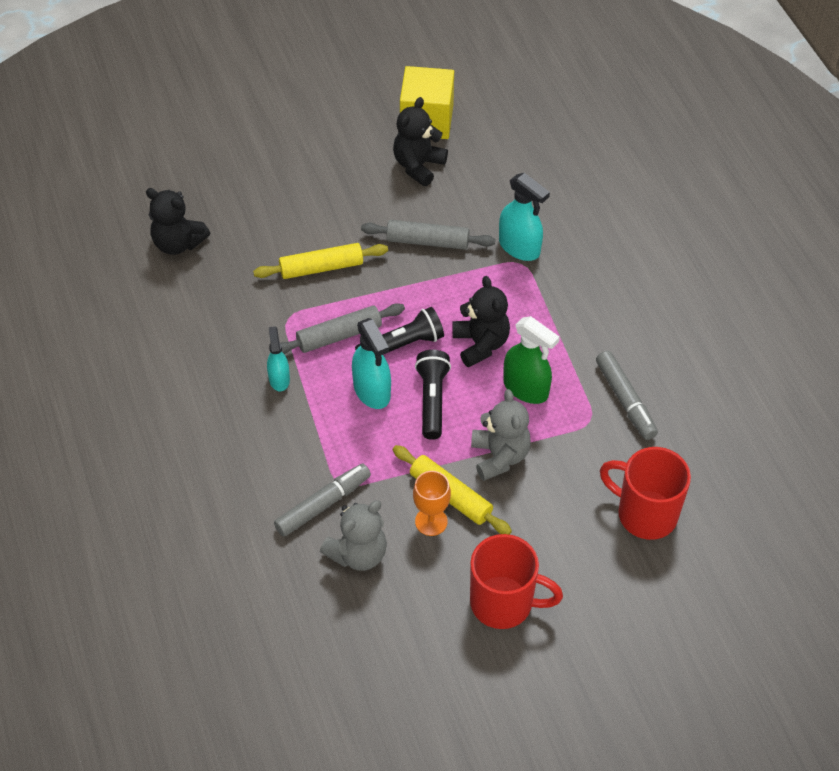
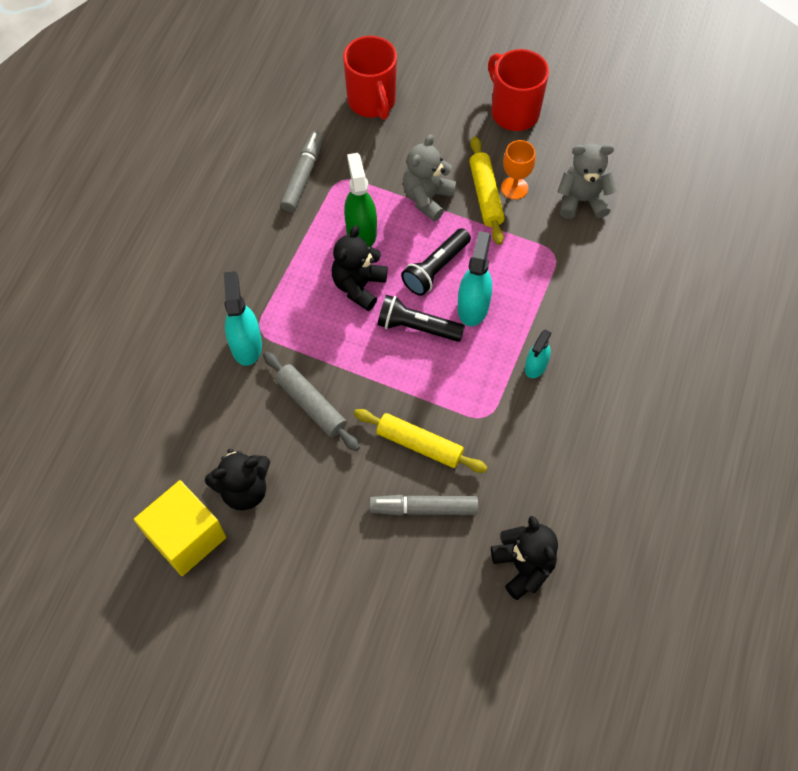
camera: 140 degrees left, 10 degrees up
(323, 504) = (579, 248): grey marker -> grey marker (423, 508)
(339, 335) = (458, 370): grey rolling pin -> none

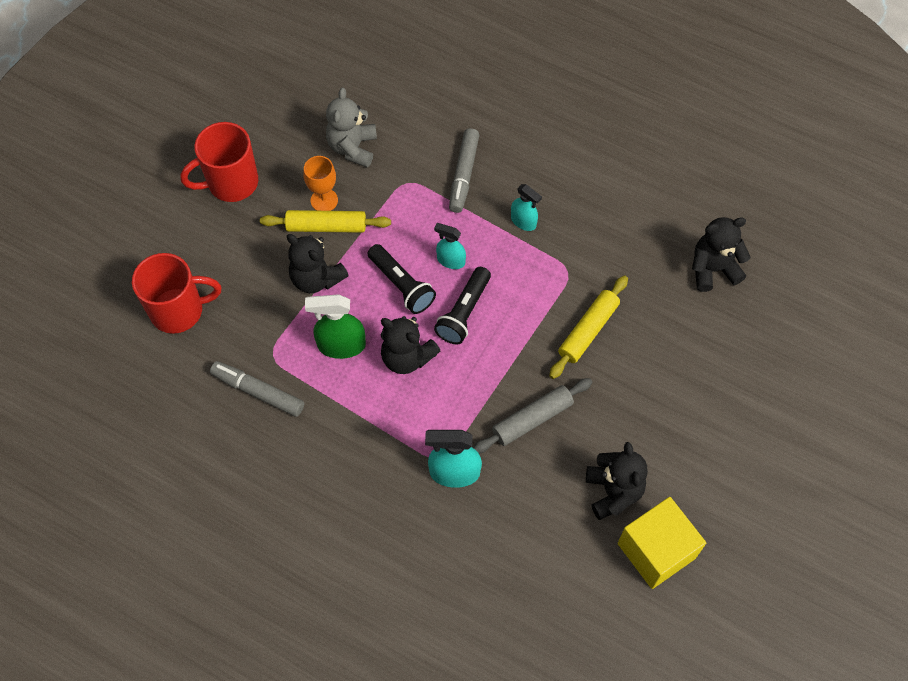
camera: 80 degrees left, 0 degrees up
(423, 508) = (651, 338): grey marker -> grey marker (463, 175)
(427, 198) = (316, 278): grey teddy bear -> black teddy bear
(473, 306) = (450, 260): turquoise spray bottle -> turquoise spray bottle, size x0.63

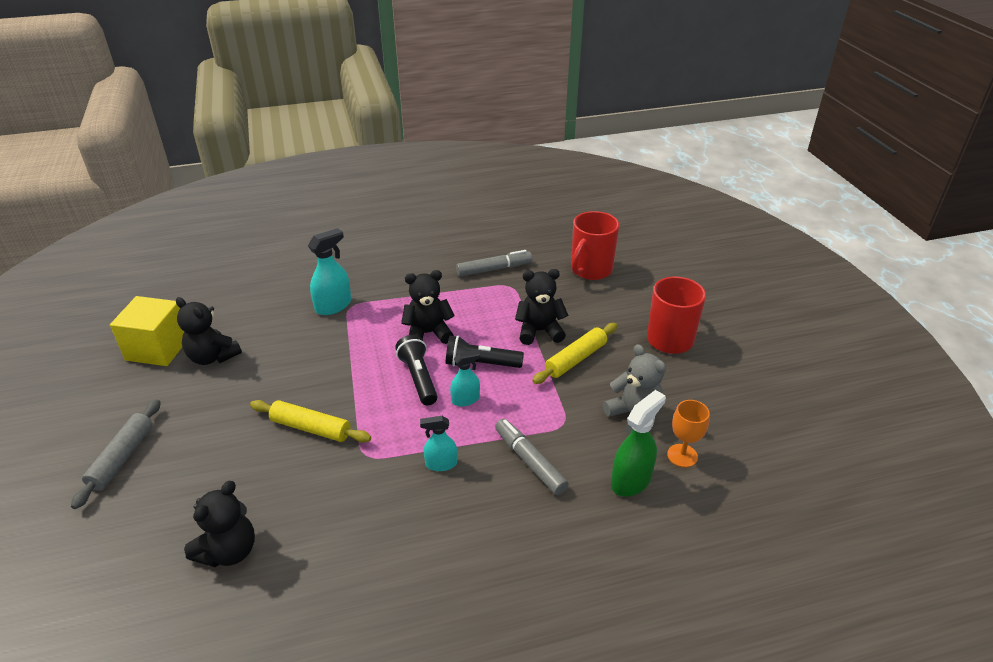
camera: 135 degrees right, 25 degrees down
(324, 200) = (600, 371): orange goblet -> orange goblet (682, 455)
(341, 345) = (477, 313): green spray bottle -> green spray bottle (631, 480)
(532, 419) = (306, 356): grey rolling pin -> grey rolling pin (122, 458)
(588, 331) = (310, 428): yellow rolling pin -> yellow rolling pin turned 60 degrees counterclockwise

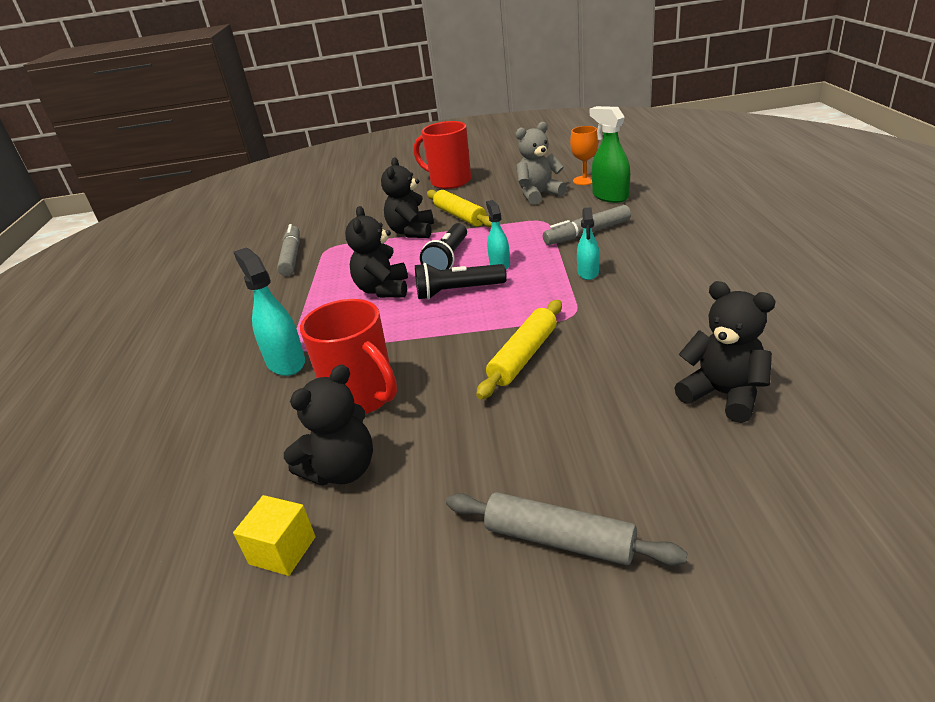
camera: 75 degrees left, 5 degrees down
(158, 348) = (282, 550): yellow cube -> yellow cube, size x0.55
(590, 270) = (331, 210): red mug -> red mug (362, 397)

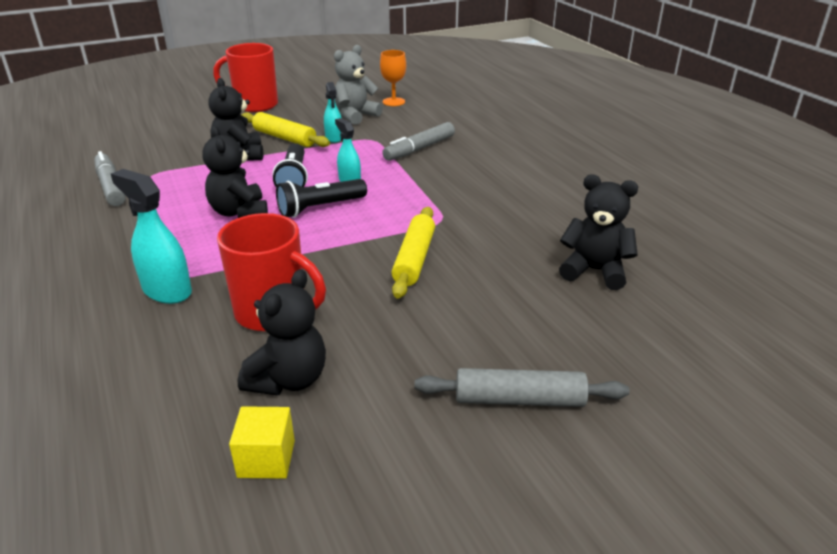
camera: 25 degrees left, 0 degrees up
(588, 273) = (437, 183): turquoise spray bottle -> turquoise spray bottle (334, 138)
(610, 196) = (424, 116): green spray bottle -> none

